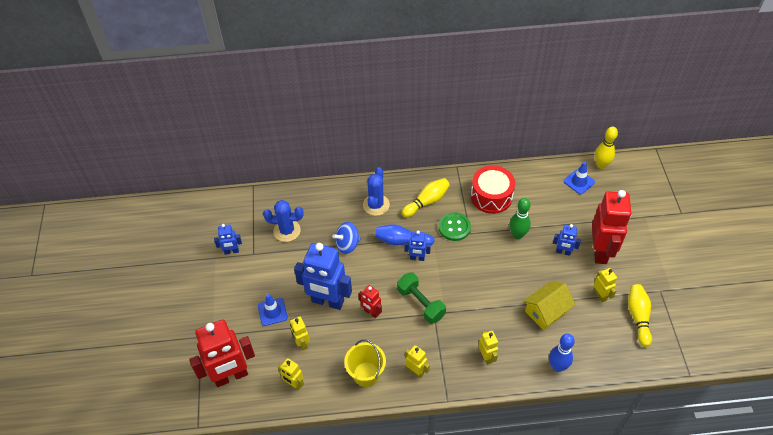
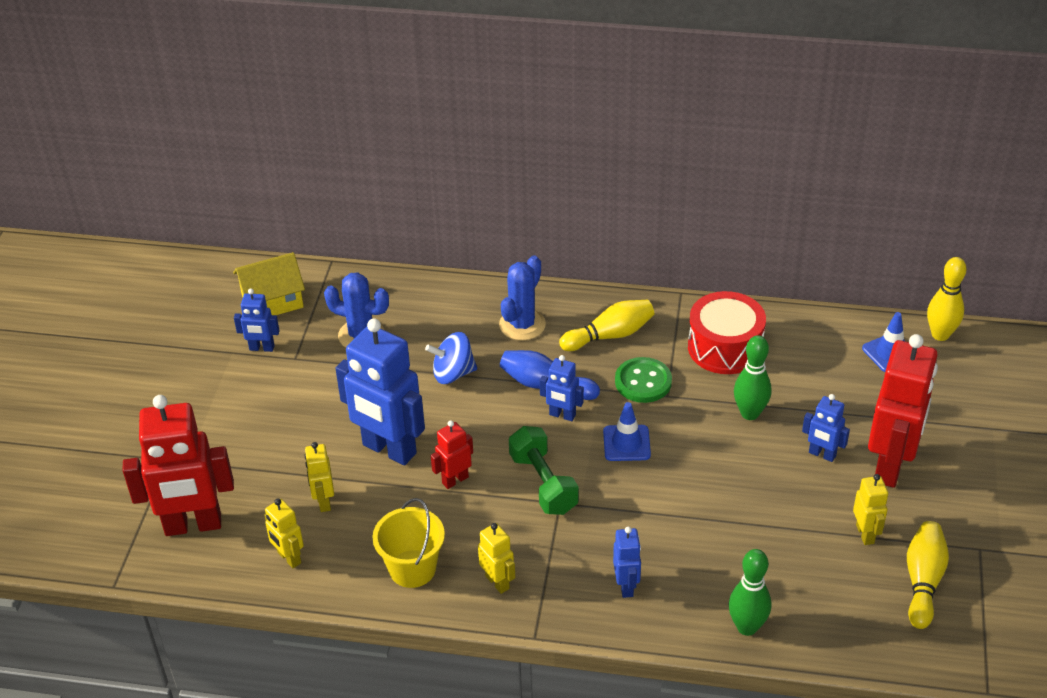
camera: 15 degrees right, 10 degrees down
(272, 312) = (294, 447): blue traffic cone -> blue traffic cone (626, 443)
(371, 312) = (455, 480): red robot -> red robot turned 90 degrees clockwise
(486, 357) = (626, 586): yellow robot -> blue robot
(546, 311) = (758, 539): yellow house -> yellow house (272, 301)
(557, 366) = (747, 627): blue bowling pin -> green bowling pin

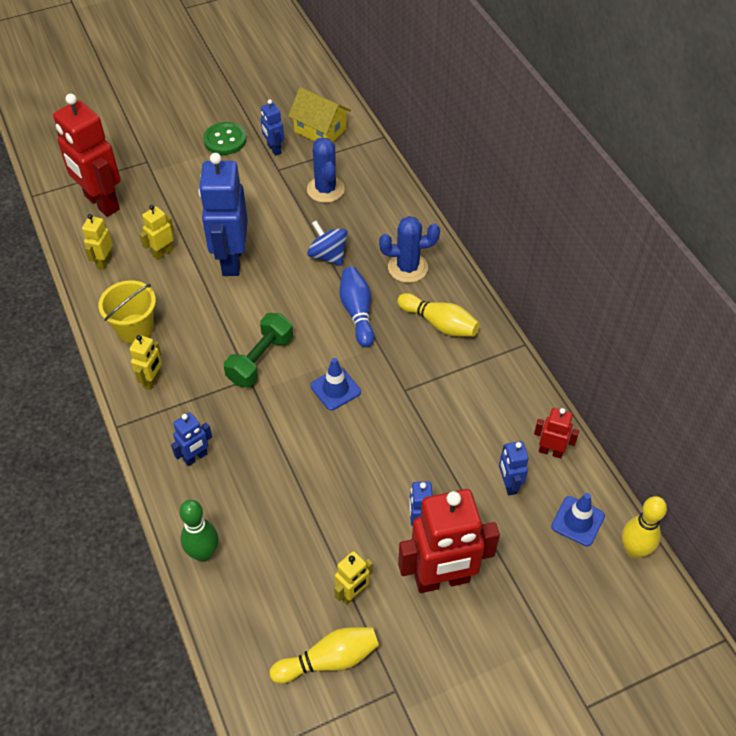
camera: 55 degrees right, 10 degrees up
(455, 480) = (229, 309): red robot -> red robot (550, 451)
(562, 415) = (334, 337): blue robot -> blue robot (508, 484)
(643, 382) = (407, 368): green button -> green button (225, 140)
(725, 347) = (487, 402): red drum -> none
(749, 413) = (427, 452): green bowling pin -> none

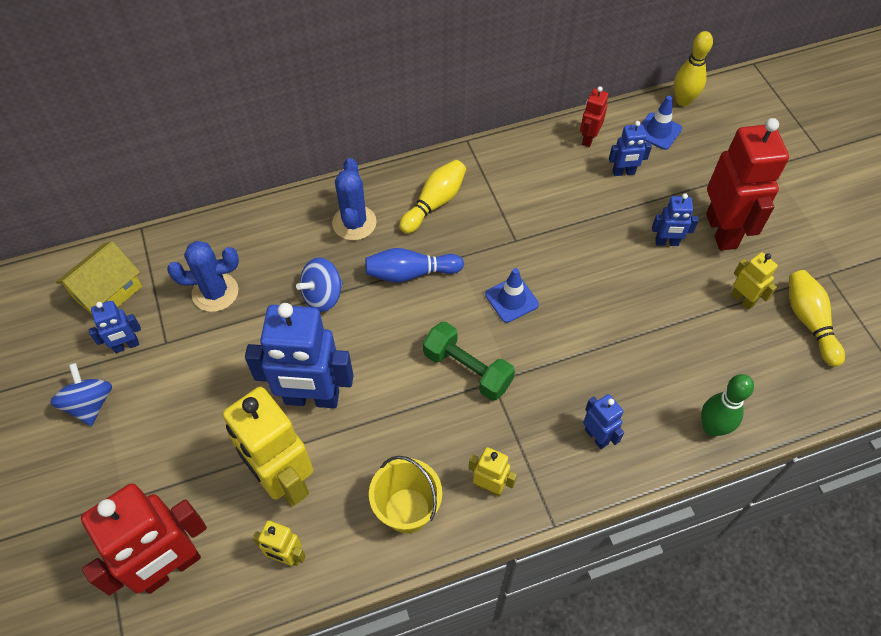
camera: 85 degrees left, 5 degrees up
(162, 253) = (283, 480): yellow robot -> yellow robot, size x2.09
(225, 140) = (90, 404): green button -> blue spinning top

